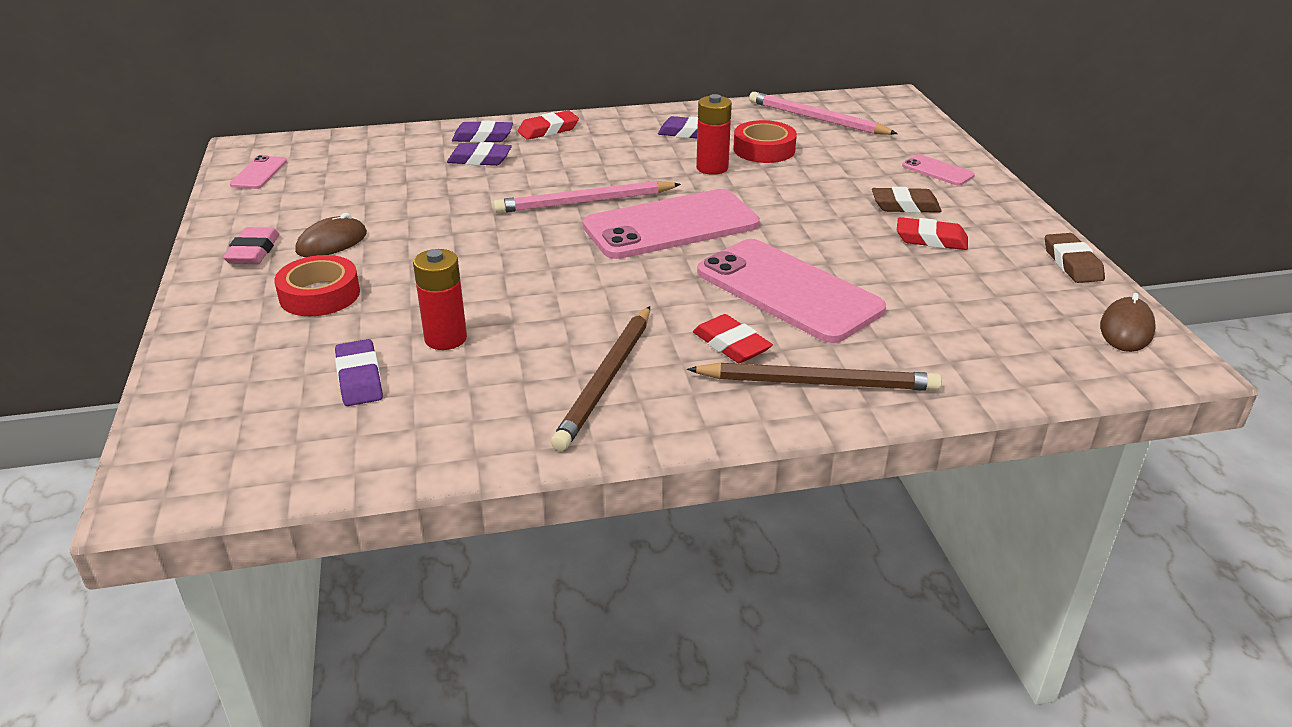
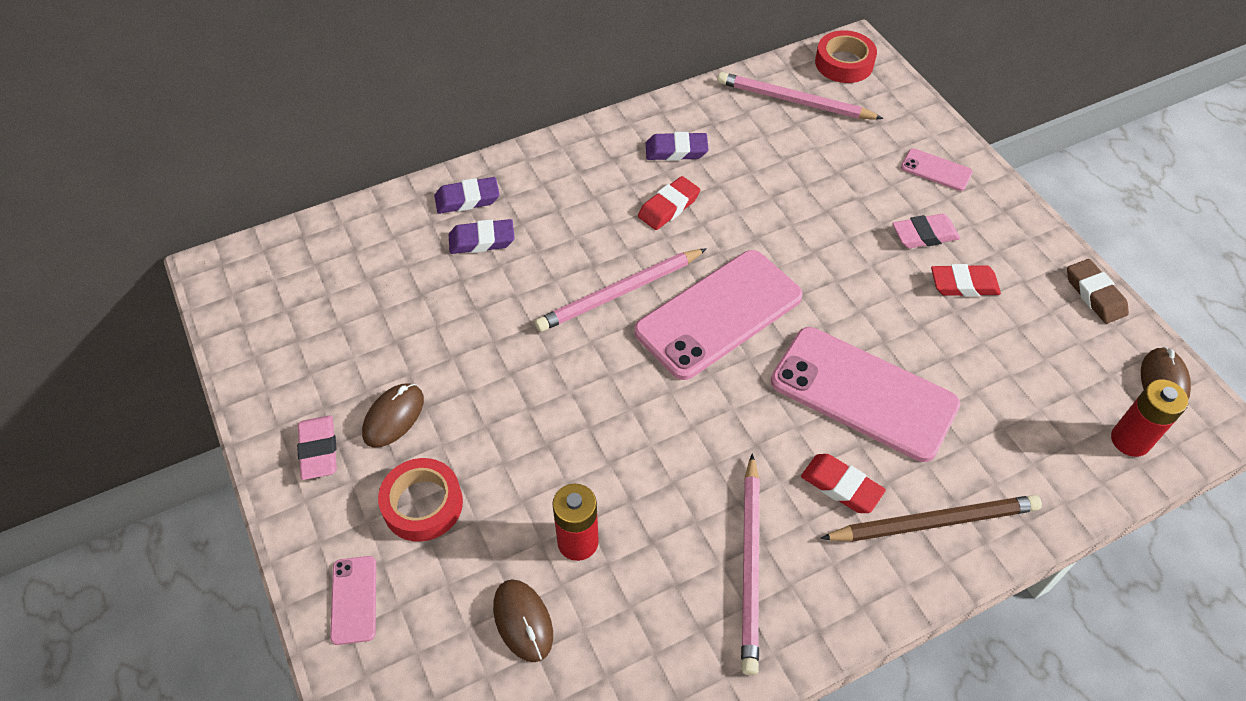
camera: 15 degrees left, 20 degrees up
(259, 173) = (254, 313): pink phone -> pink phone (354, 600)
(359, 378) = (523, 621): purple eraser -> brown mouse
(548, 130) = (531, 173): red eraser -> red eraser (669, 207)
(606, 380) = (751, 565): brown pencil -> pink pencil
(712, 168) = (722, 208): red battery -> red battery (1130, 440)
(764, 149) = (761, 166): red tape -> red tape (844, 63)
(905, 206) = (924, 235): brown eraser -> pink eraser

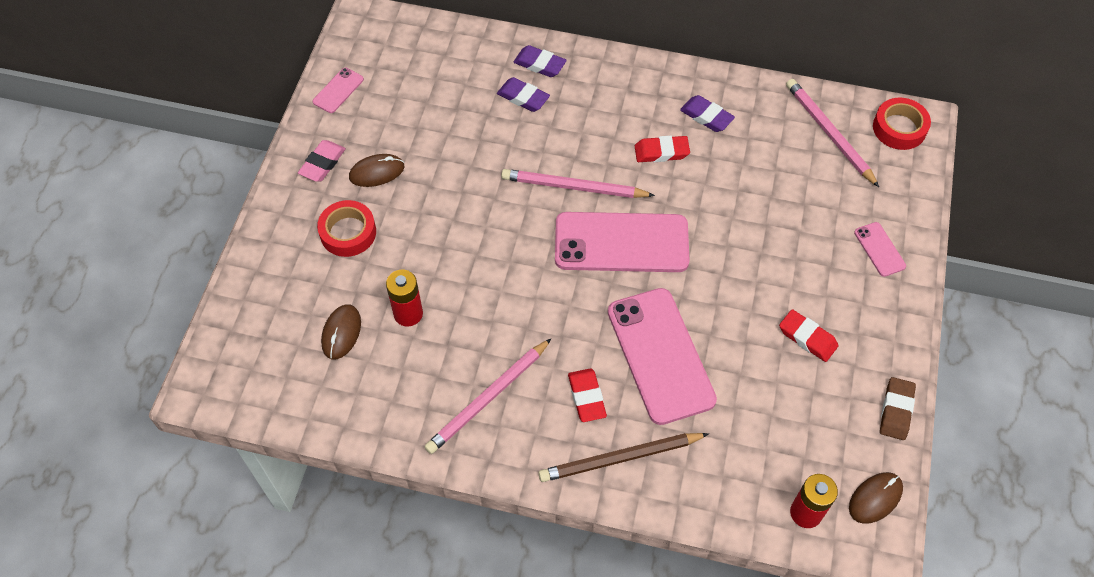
camera: 40 degrees right, 5 degrees up
(354, 600) = (271, 257): pink phone -> pink phone (338, 90)
(924, 235) = (818, 287): pink eraser -> none
(933, 521) = (620, 458): brown pencil -> brown pencil turned 135 degrees clockwise

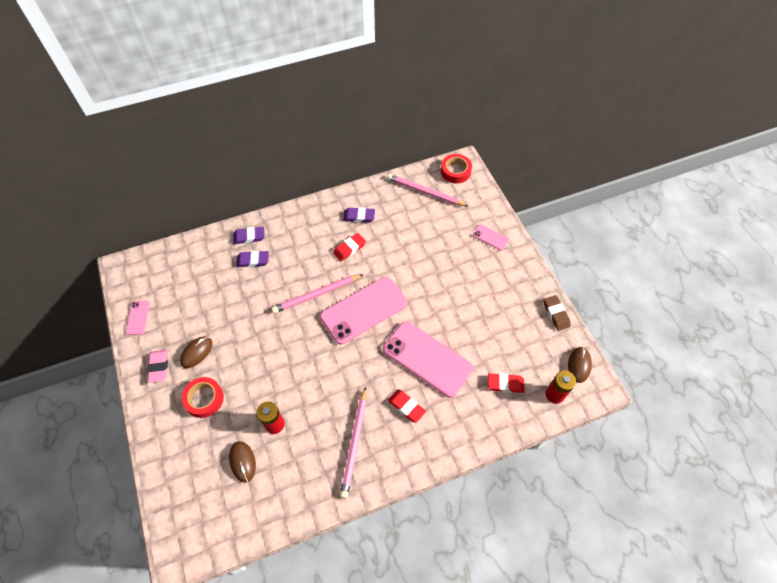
camera: 35 degrees left, 0 degrees up
(620, 458) = (447, 429): brown pencil -> none
(807, 338) = (490, 303): red eraser -> red eraser (505, 384)

